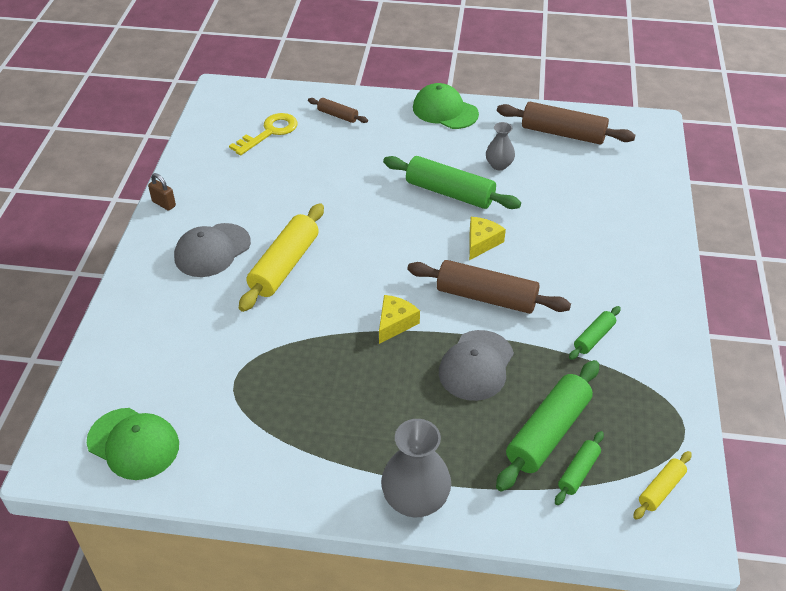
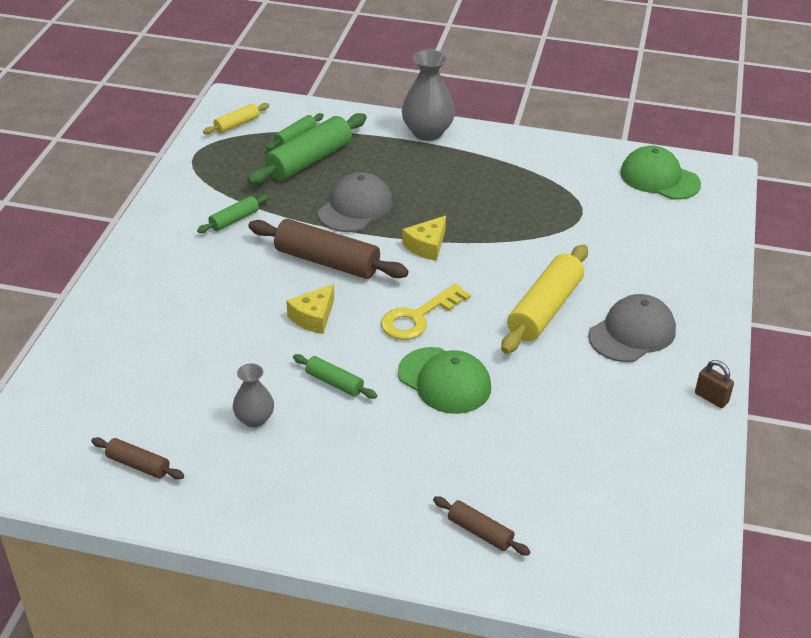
camera: 175 degrees left, 5 degrees down
(269, 132) = (587, 506): yellow key -> yellow key (418, 317)
(445, 111) = (304, 526): green cap -> green cap (444, 381)
(449, 193) = (334, 383): green rolling pin -> green rolling pin, size x0.52
(563, 133) = (138, 465): brown rolling pin -> brown rolling pin, size x0.52

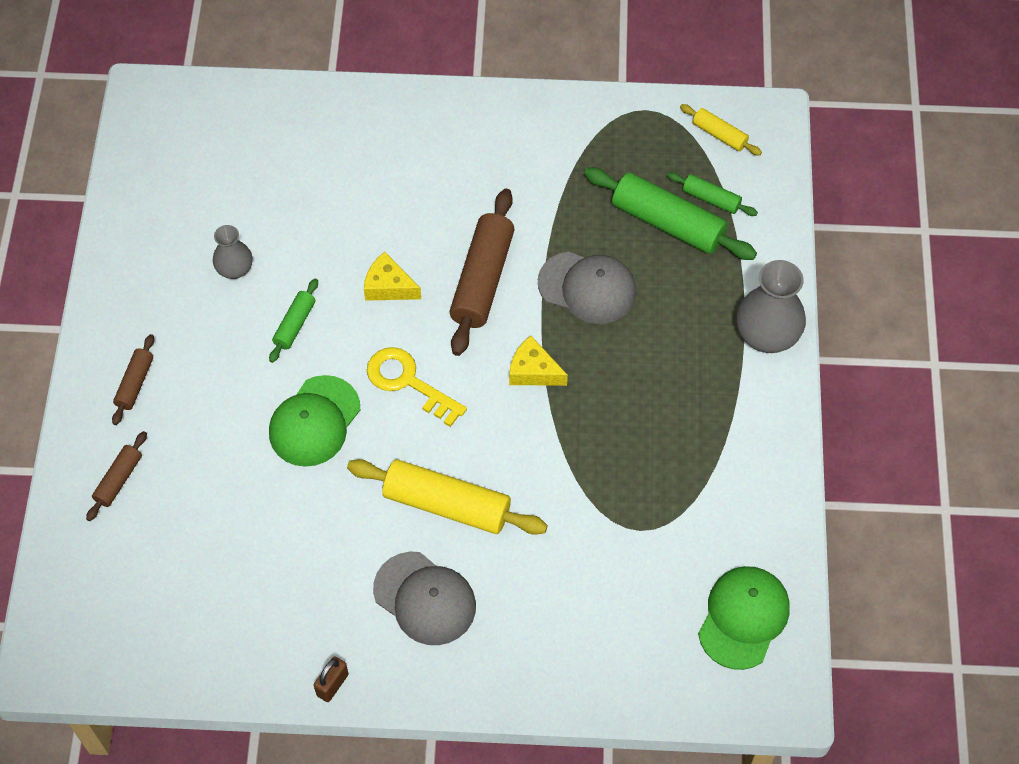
camera: 80 degrees right, 20 degrees up
(138, 465) = (165, 195): brown rolling pin -> brown rolling pin (135, 384)
(234, 220) = (534, 178): green rolling pin -> none

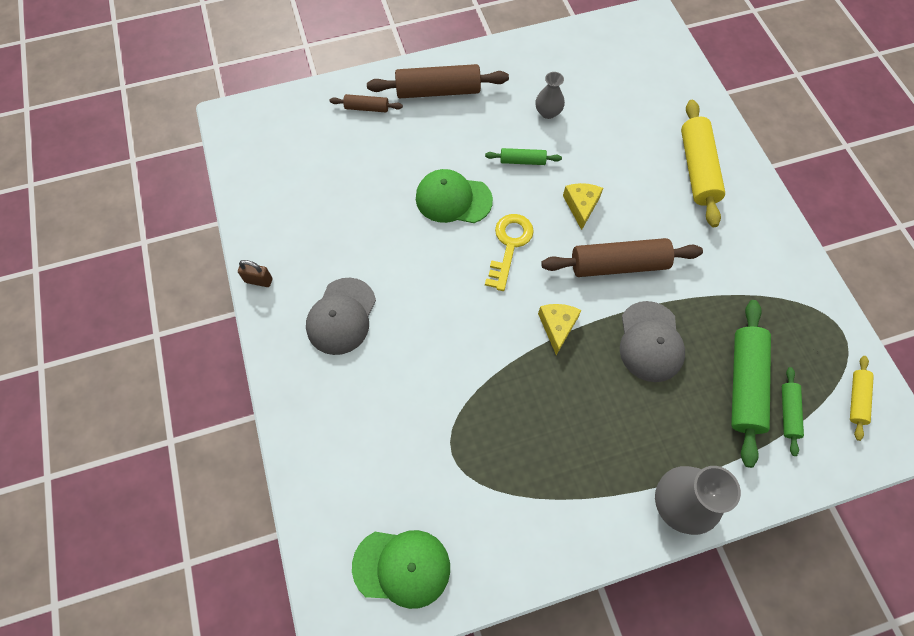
camera: 70 degrees right, 5 degrees up
(135, 384) = (438, 91): brown rolling pin -> brown rolling pin, size x1.94
(446, 505) = (421, 305): yellow rolling pin -> yellow rolling pin (697, 169)

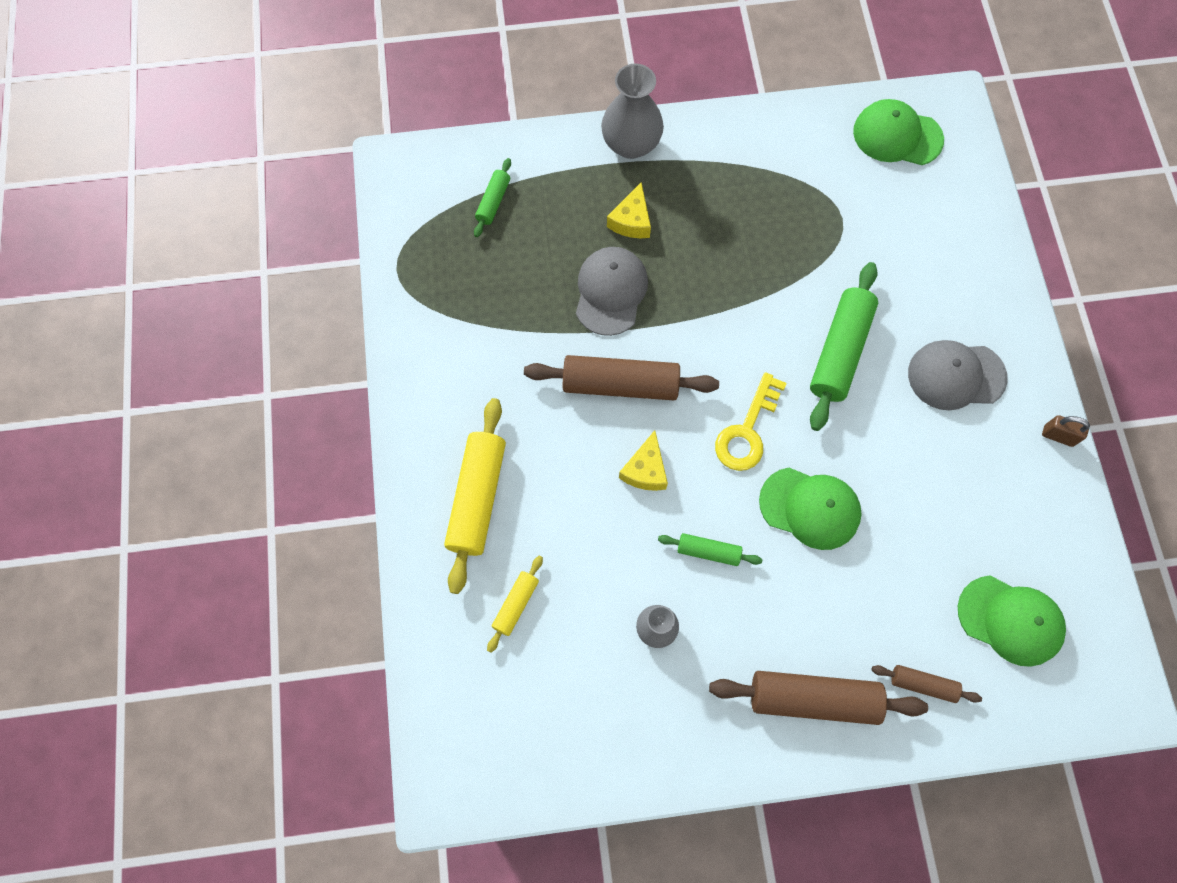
camera: 170 degrees left, 5 degrees up
(306, 151) = (1010, 620): none -> green cap
(341, 316) = (956, 376): grey cap -> grey cap turned 120 degrees counterclockwise
(557, 327) = (709, 324): yellow cheese -> yellow cheese (631, 221)
(744, 384) = (526, 234): green rolling pin -> green rolling pin (840, 352)
(856, 399) = (418, 202): yellow rolling pin -> yellow rolling pin (516, 604)

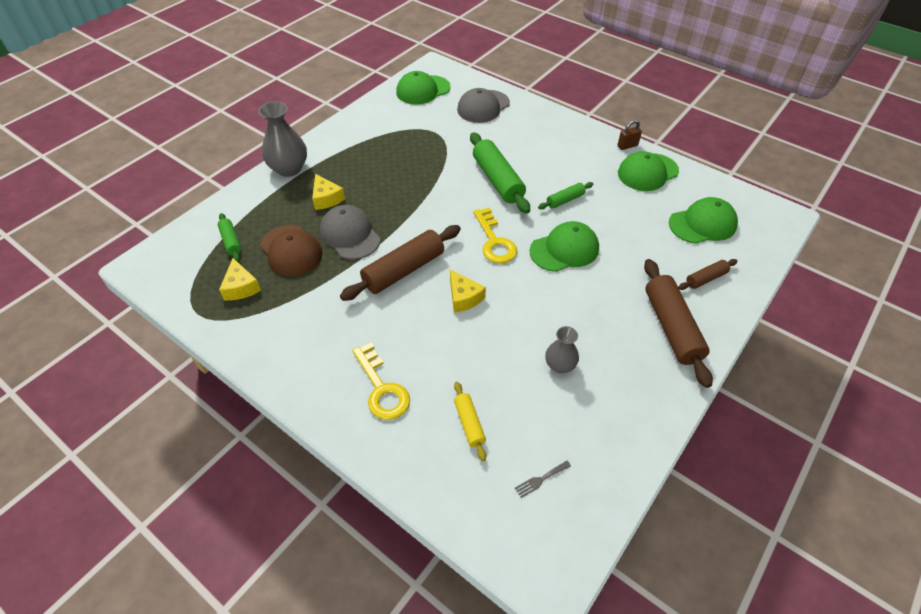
camera: 45 degrees left, 20 degrees down
(456, 270) = (241, 287): none -> yellow cheese
(477, 498) = (382, 388): yellow rolling pin -> yellow key
(520, 713) = (540, 479): none -> grey fork
(537, 263) = (291, 251): none -> brown cap
(708, 551) = (541, 307): green rolling pin -> green rolling pin (565, 200)
(813, 698) = (671, 327): brown rolling pin -> brown rolling pin turned 60 degrees counterclockwise
(956, 376) = (559, 154): grey cap -> grey cap (483, 106)
(1034, 495) = (647, 172): none -> green cap

